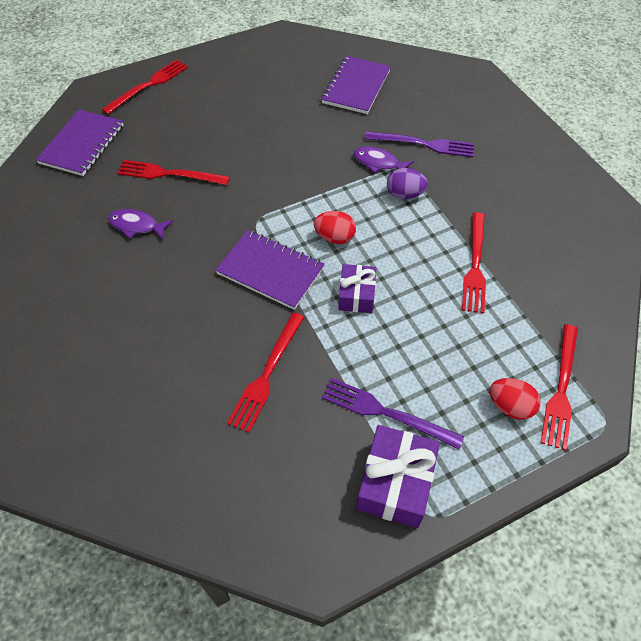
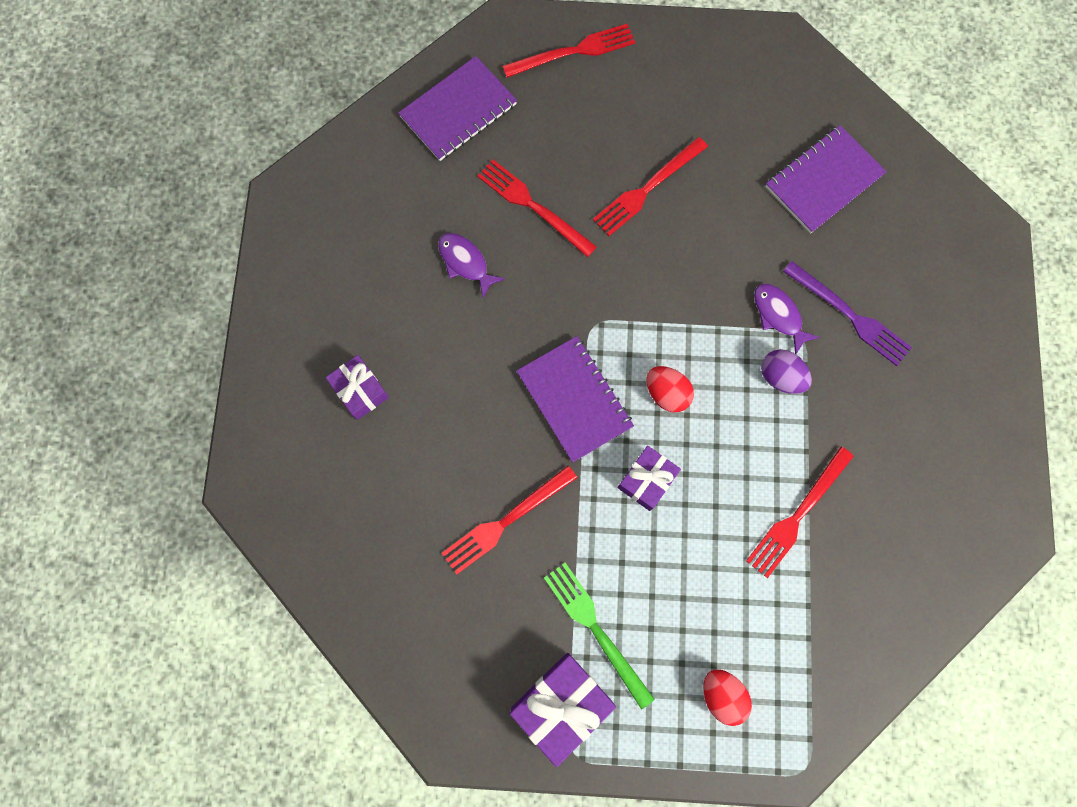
camera: 30 degrees right, 20 degrees up
(94, 343) = (360, 390): none -> purple gift
(386, 413) = (596, 630): purple fork -> green fork
(561, 388) = (787, 707): red fork -> red fork (647, 188)

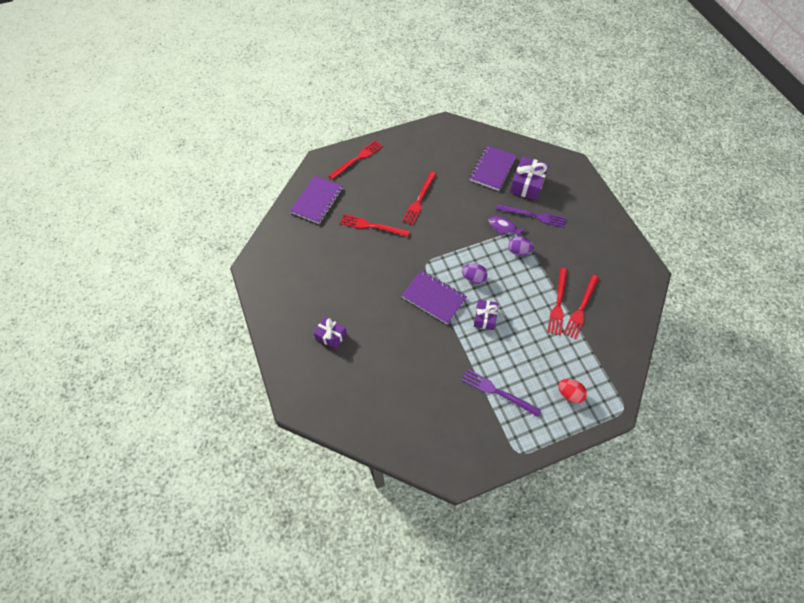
camera: 25 degrees left, 15 degrees down
(465, 262) = (353, 261): purple fish -> none
(506, 521) = (430, 363): red fork -> red fork (581, 308)
(561, 704) = (500, 433): purple gift -> purple gift (527, 184)
(596, 630) = (498, 392): green fork -> purple fork
(666, 393) = (473, 278): red egg -> purple egg

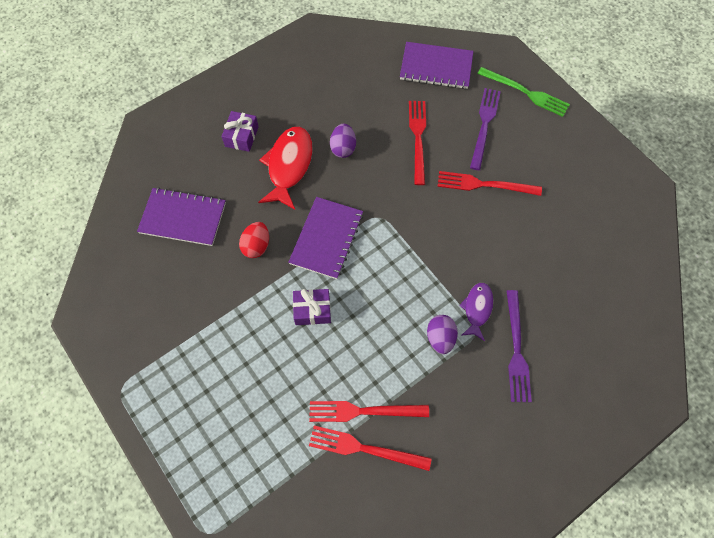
camera: 75 degrees right, 5 degrees up
(357, 159) = (525, 92): red fork -> green fork
(367, 309) = (289, 166): none -> red fish
(473, 278) = (373, 283): purple egg -> purple egg (343, 148)
(492, 169) = (586, 272): purple notebook -> purple notebook (183, 218)
(498, 392) = (202, 348): purple fork -> purple fork (484, 125)
(527, 184) = (576, 330): purple gift -> none
(569, 394) = (217, 447): red egg -> red egg (256, 246)

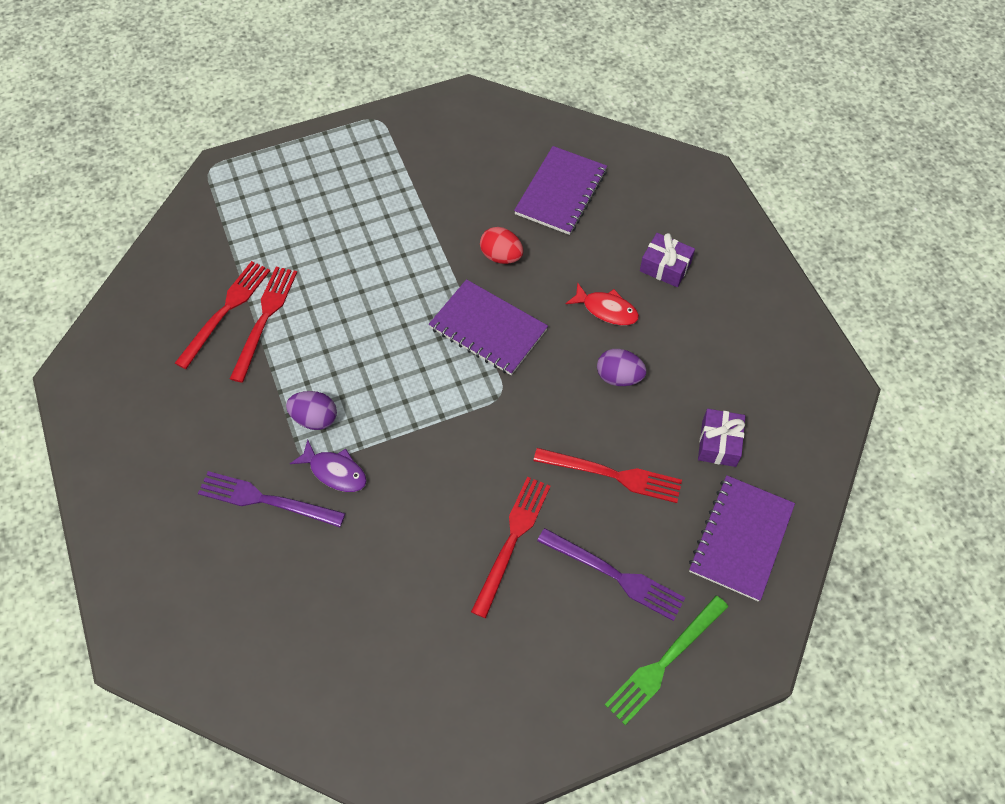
camera: 105 degrees right, 5 degrees down
(289, 166) = (606, 309): red fish -> red fish, size x0.59
(312, 310) = (400, 295): purple gift -> purple gift (719, 443)

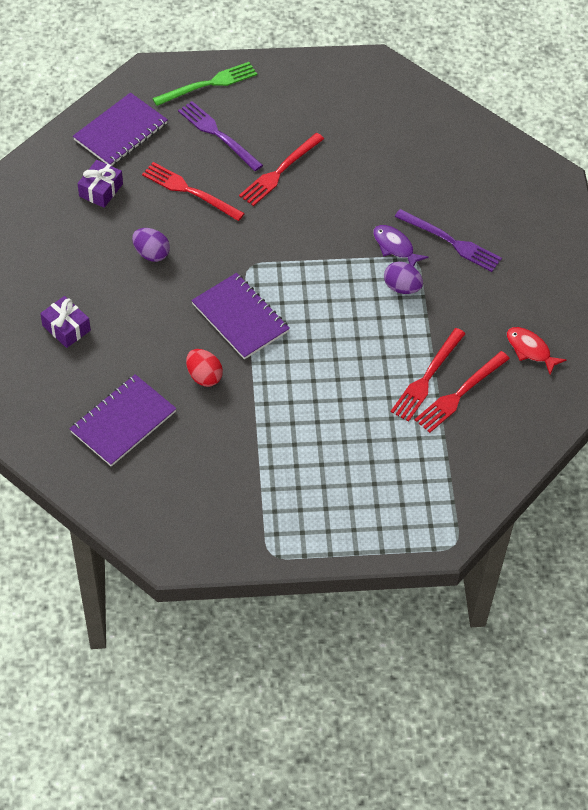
camera: 165 degrees left, 5 degrees down
(606, 309) = (135, 306): red fish -> red fish (530, 350)

